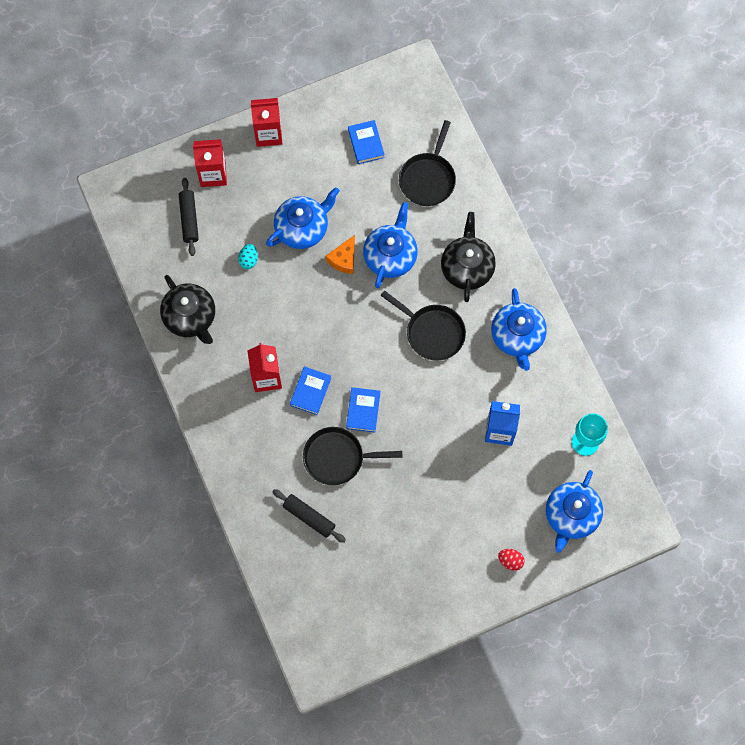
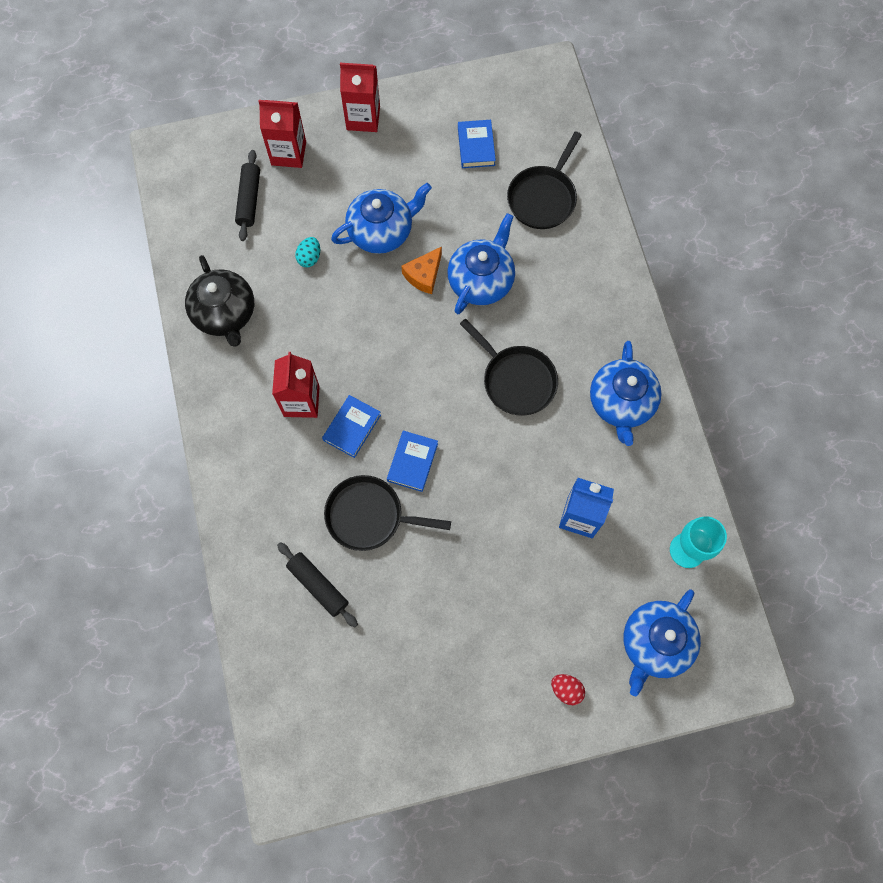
camera: 10 degrees right, 0 degrees up
(467, 268) = (572, 309): black teapot -> none

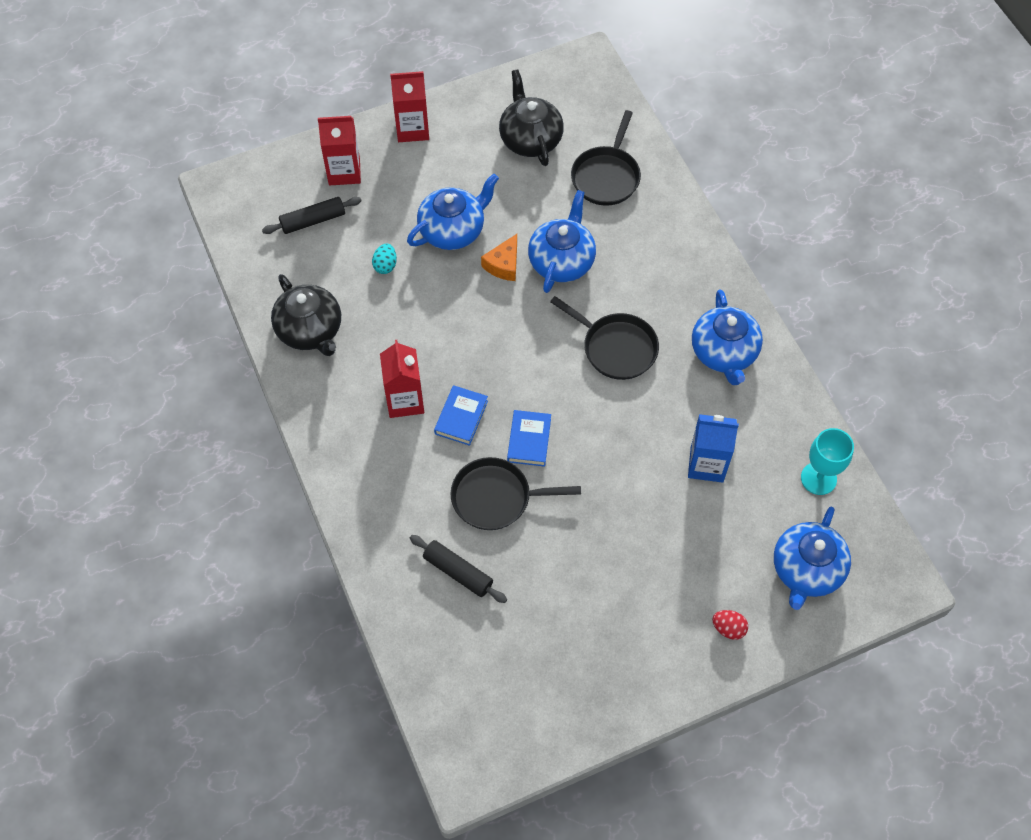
camera: 10 degrees left, 10 degrees down
(249, 199) = (313, 220): black rolling pin -> black rolling pin turned 75 degrees clockwise
(476, 146) = (530, 139): blue book -> black teapot

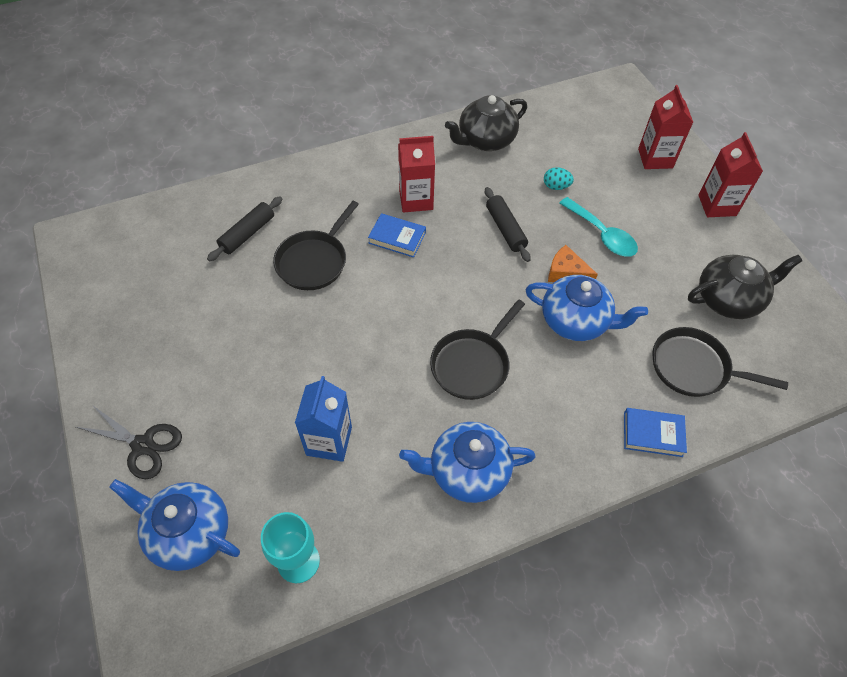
camera: 90 degrees right, 5 degrees down
(313, 220) = (598, 139): black rolling pin -> black rolling pin (505, 229)
(453, 230) = (601, 234): blue teapot -> turquoise spoon
(496, 497) = (314, 261): black pan -> black pan turned 150 degrees counterclockwise
(529, 440) = (370, 287): blue book -> blue book (652, 434)
(728, 628) = (143, 445): red egg -> black scissors

